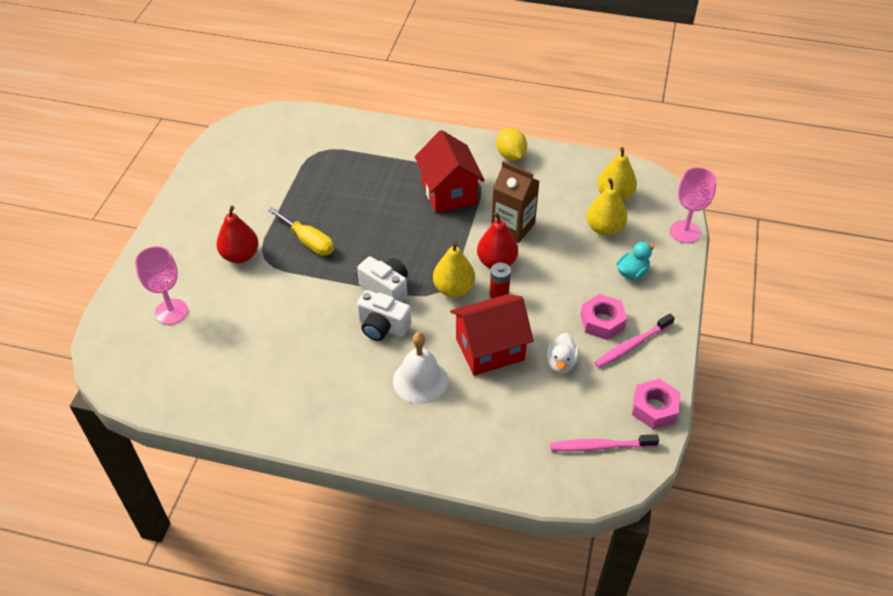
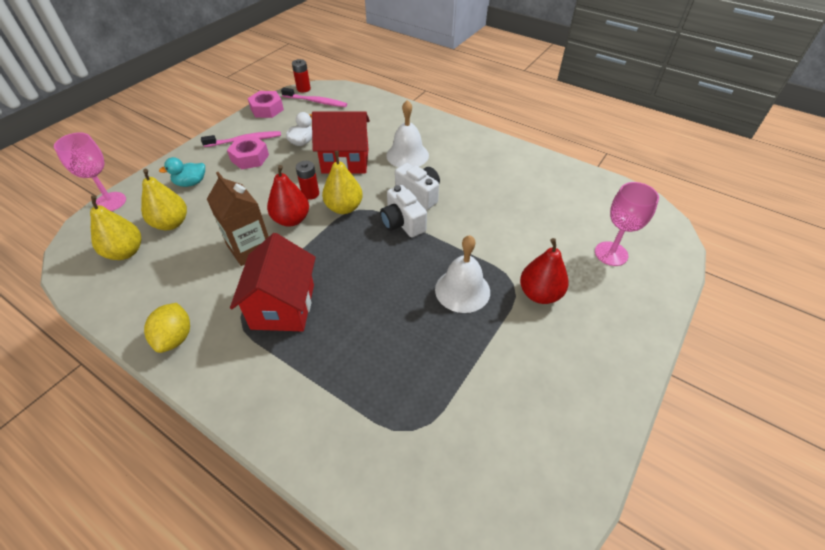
camera: 160 degrees left, 0 degrees up
(308, 241) = (462, 290): yellow screwdriver -> white bell
(641, 471) = (303, 89): none -> red battery

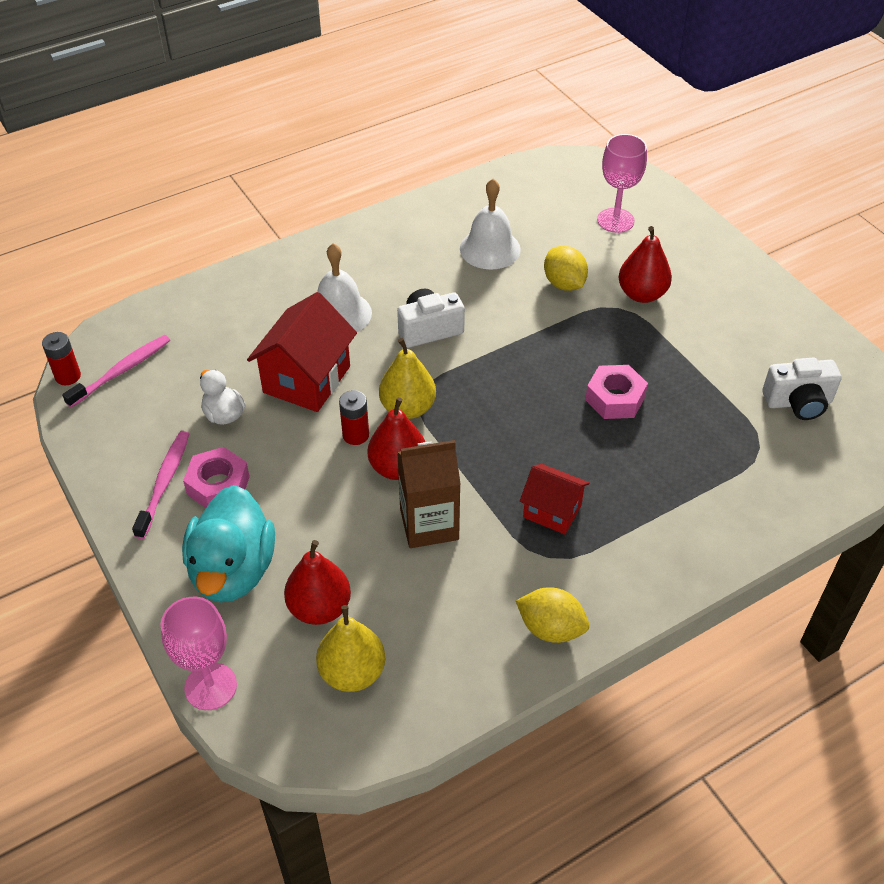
camera: 65 degrees left, 0 degrees up
(171, 223) = (319, 608): yellow pear -> red pear
(191, 183) = (233, 570): turquoise duck -> turquoise duck, size x1.96
(267, 109) = (93, 436): pink nut -> pink nut (615, 398)
(283, 306) = (552, 511): red house -> red house, size x0.61
(402, 223) = (471, 362): white camera -> white camera (798, 402)
(462, 290) = (607, 349): white bell -> white bell (490, 249)
(514, 245) = (564, 284): none -> yellow lemon

